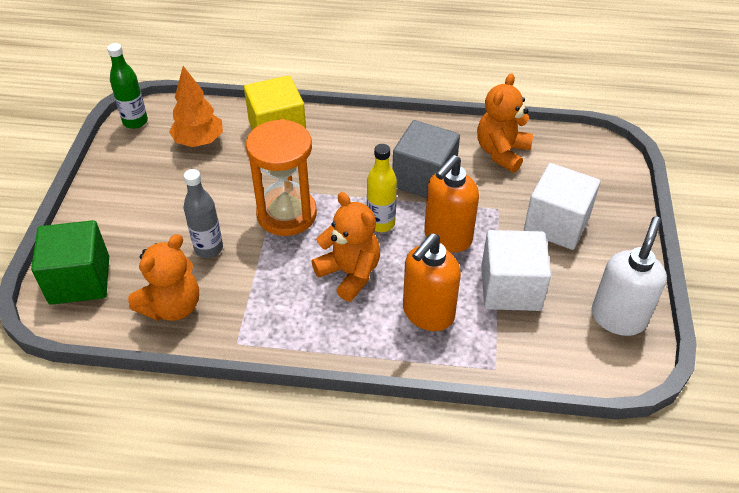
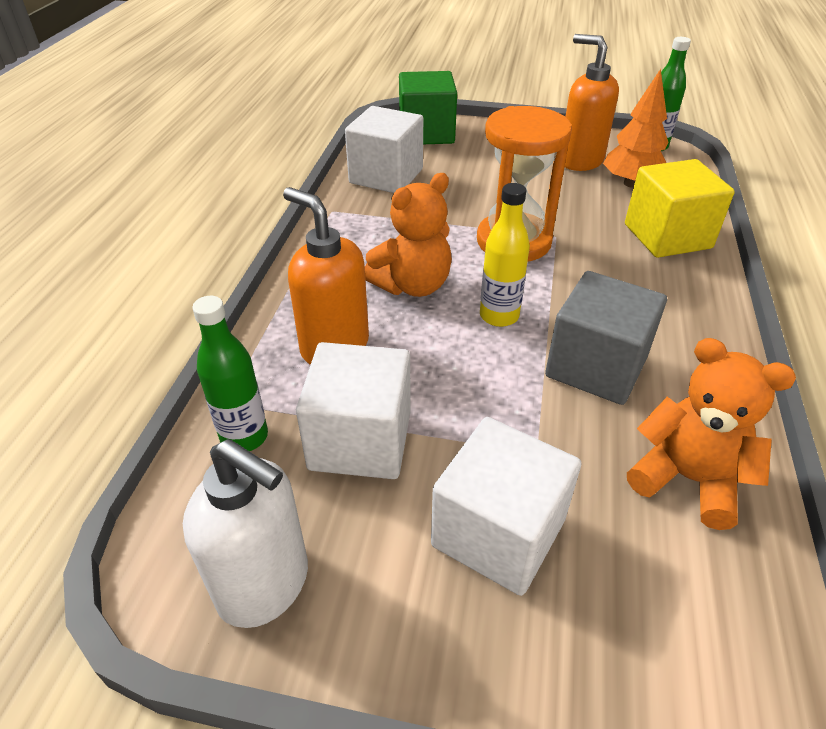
camera: 95 degrees right, 5 degrees down
(172, 306) = (386, 176): orange teddy bear -> white cube
(208, 248) = (461, 193): grey bottle -> none
(447, 238) = (469, 380): orange soap dispenser -> orange soap dispenser (580, 161)
(523, 350) = (244, 437): none -> green bottle

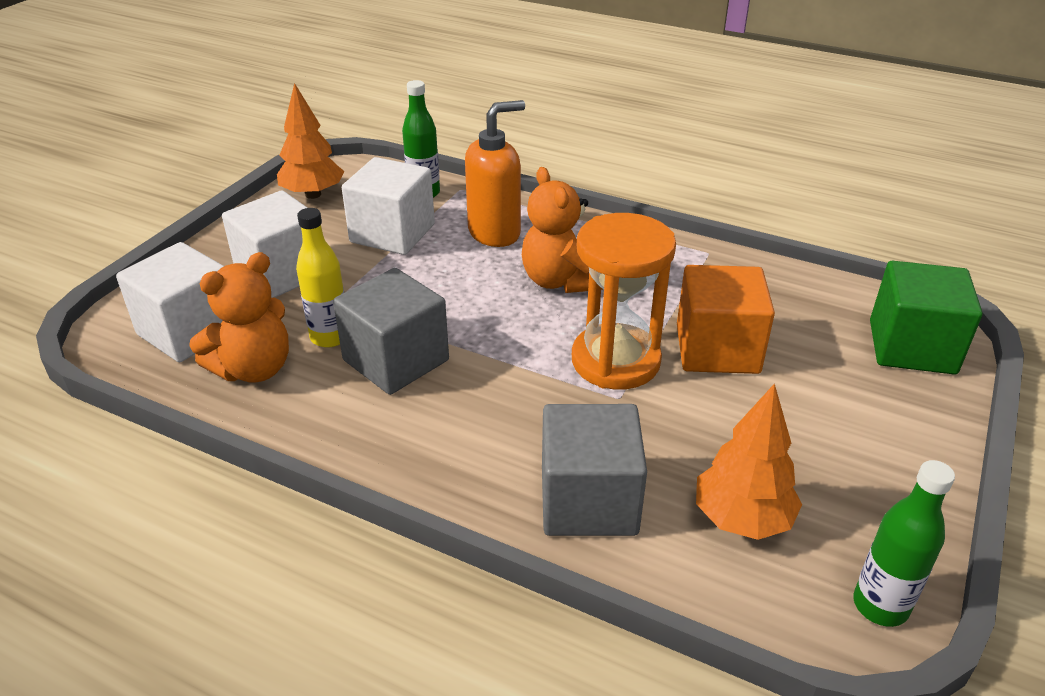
camera: 105 degrees right, 5 degrees down
(265, 585) = (313, 194): white soap dispenser -> orange tree
(386, 176) = (782, 296): white cube -> white cube (189, 331)
(470, 199) = (717, 349): none -> orange cube
(499, 316) = (492, 321): yellow bottle -> yellow bottle (330, 337)
(580, 161) = (822, 484): orange soap dispenser -> none
(667, 236) = (588, 501): yellow cube -> grey cube

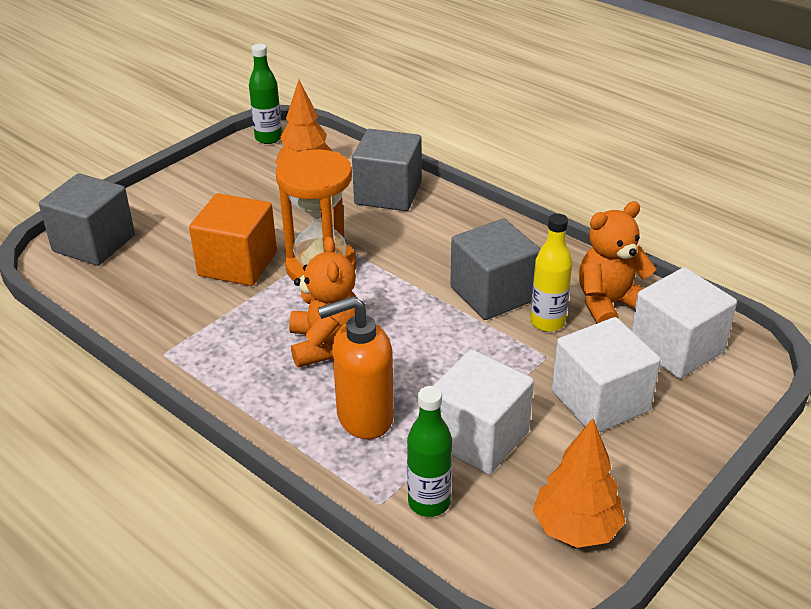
camera: 165 degrees left, 0 degrees up
(911, 347) = (94, 243): green cube -> grey cube

